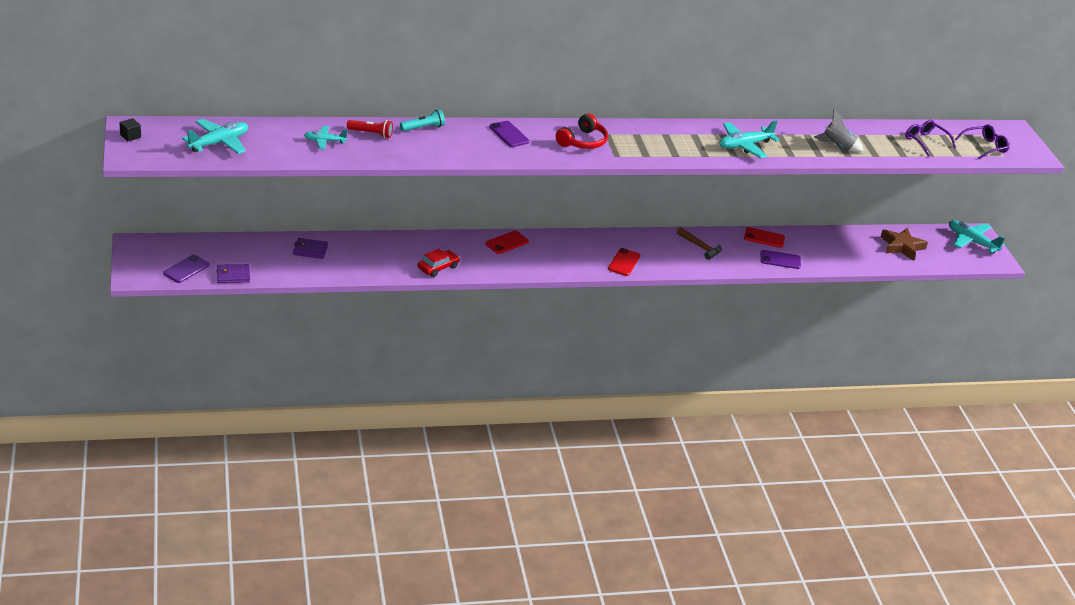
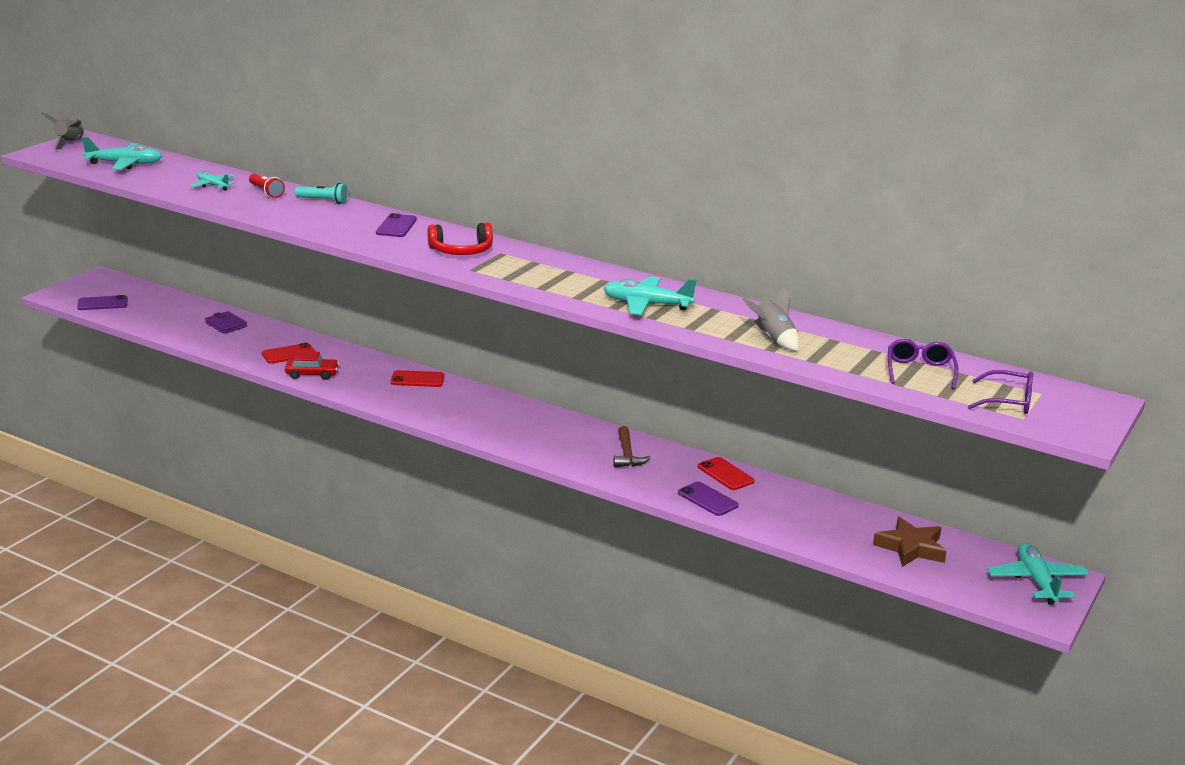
camera: 45 degrees right, 10 degrees down
(130, 136) = (70, 143): black cube -> grey rocket
(233, 275) = (129, 319): purple wallet -> none
(624, 262) = (510, 435): red phone -> red phone (289, 354)

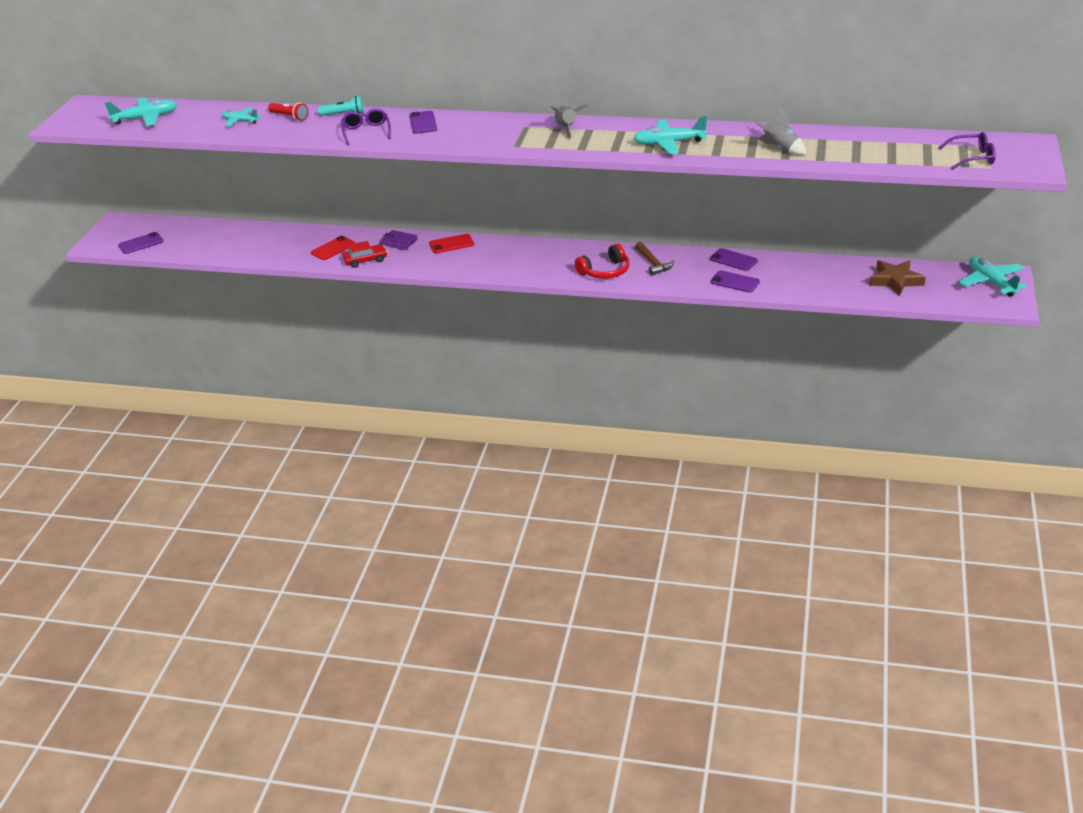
camera: 15 degrees left, 10 degrees up
(70, 143) = (77, 110): grey rocket -> grey rocket (567, 129)
(226, 325) = (261, 237): purple wallet -> purple wallet (399, 242)
(461, 251) = (493, 132): red headphones -> red headphones (605, 271)
(725, 474) = (733, 260): red phone -> purple phone
(919, 371) = (897, 149): purple glasses -> purple glasses (366, 132)

